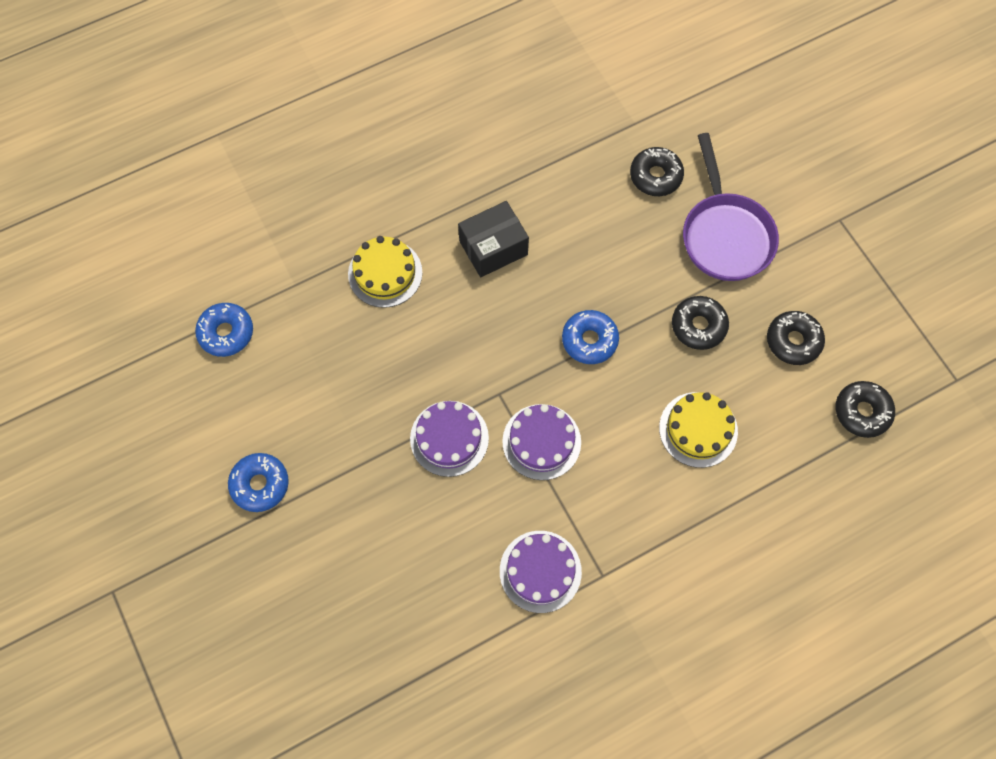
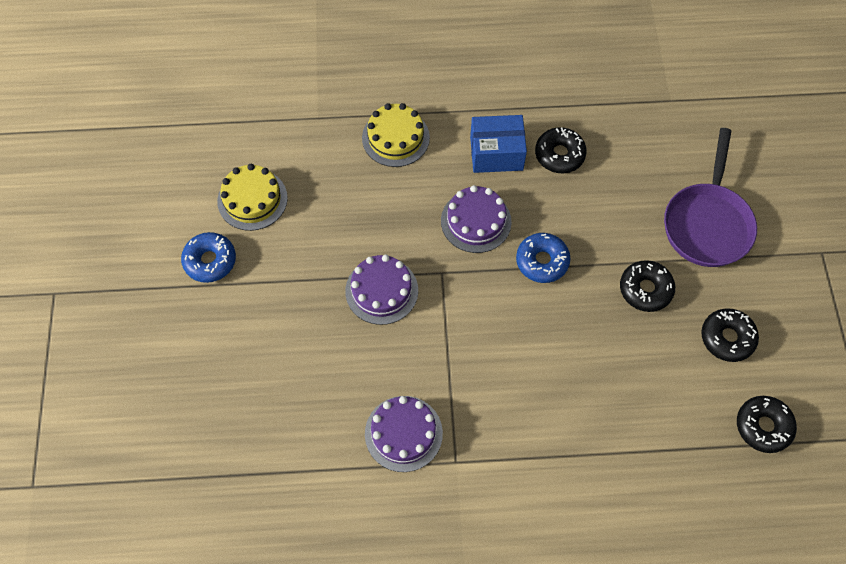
camera: 25 degrees right, 5 degrees down
(226, 333) = (245, 133): blue donut -> none
(493, 248) = (496, 153): black box -> blue box
(541, 442) = (458, 327): purple cake -> purple cake (476, 221)
(655, 176) = (668, 150): black donut -> black donut (559, 155)
(698, 429) = (602, 376): yellow cake -> yellow cake (252, 199)

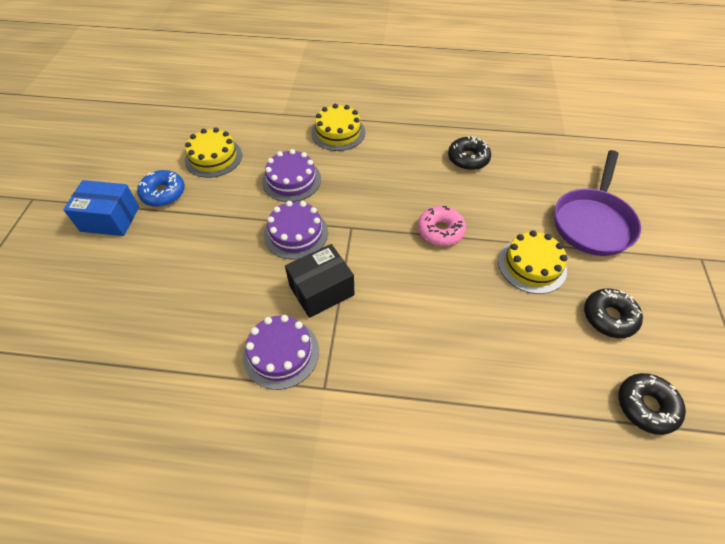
camera: 10 degrees right, 10 degrees down
(427, 356) = (321, 290): none -> black box
(476, 221) = (389, 194): purple cake -> purple cake (291, 180)
(496, 153) = (416, 152): blue box -> blue box (110, 219)
(542, 261) = (440, 231): blue donut -> pink donut
(645, 289) = (532, 265): black donut -> yellow cake

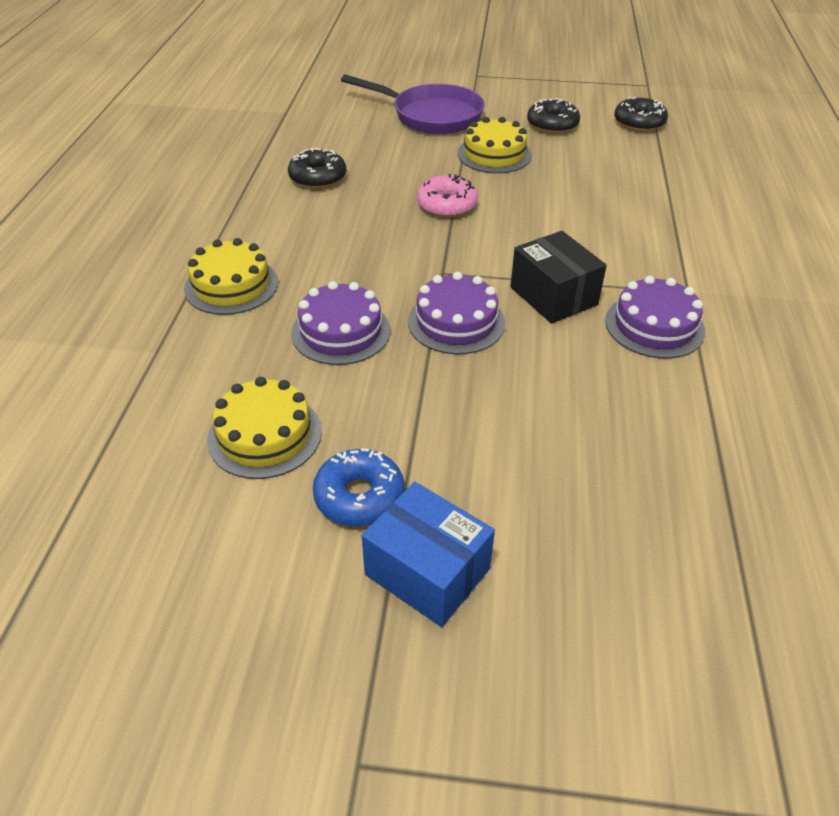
camera: 90 degrees left, 10 degrees down
(110, 219) = (427, 571): blue box -> blue box turned 60 degrees counterclockwise

